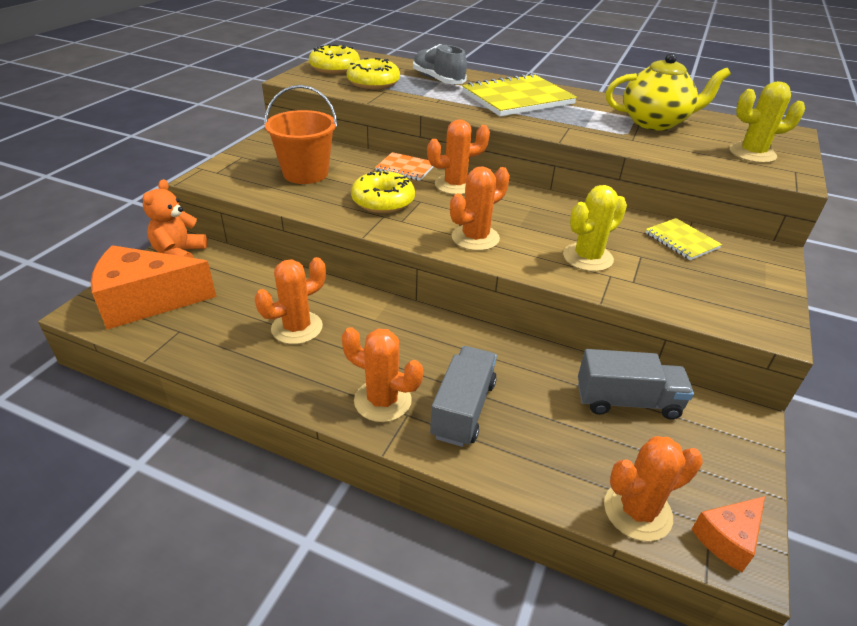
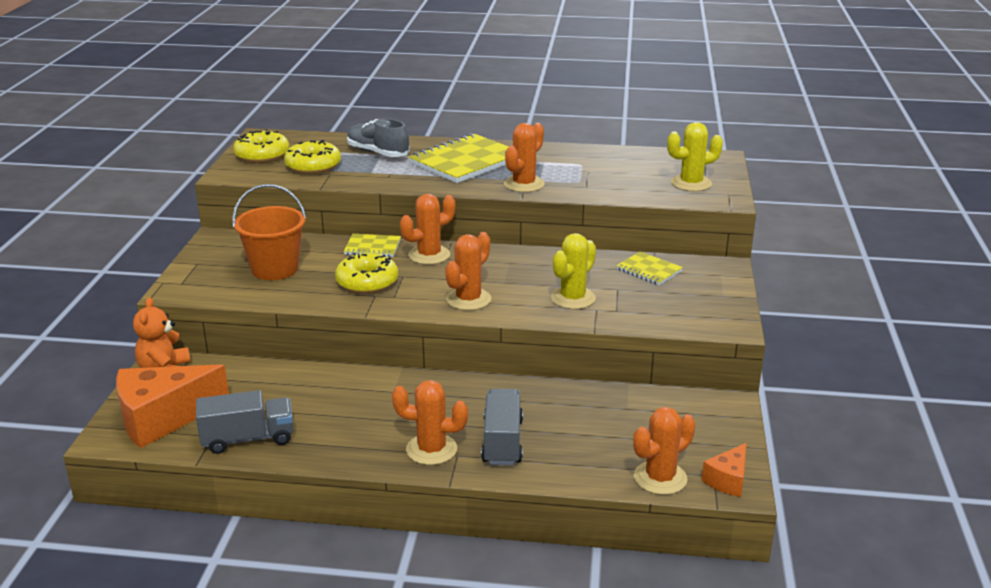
camera: 15 degrees left, 10 degrees down
(297, 328) = (324, 411): orange cactus -> orange cactus (524, 184)
(405, 168) = (372, 247): orange notebook -> yellow notebook
(627, 401) = (634, 409): grey truck -> grey truck (248, 439)
(655, 123) = (601, 167): yellow teapot -> none

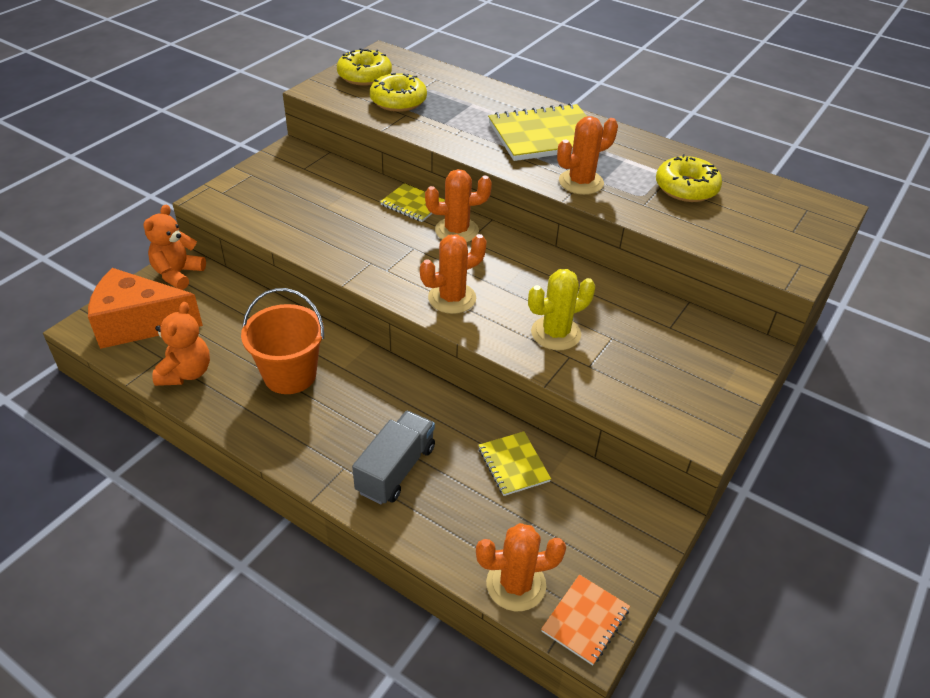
camera: 25 degrees right, 15 degrees up
(248, 439) = (186, 373): grey truck -> orange teddy bear
(275, 269) = (309, 202): orange bucket -> orange bucket (290, 375)
(367, 282) = (376, 244): yellow donut -> yellow donut (686, 188)
(377, 153) = (470, 101): grey shoe -> none
(431, 449) = (326, 451): orange cactus -> none
(649, 270) = (664, 324): yellow notebook -> yellow notebook (513, 465)
(691, 183) = (767, 235): yellow cactus -> none
(728, 480) = (585, 620): orange cheese -> orange notebook

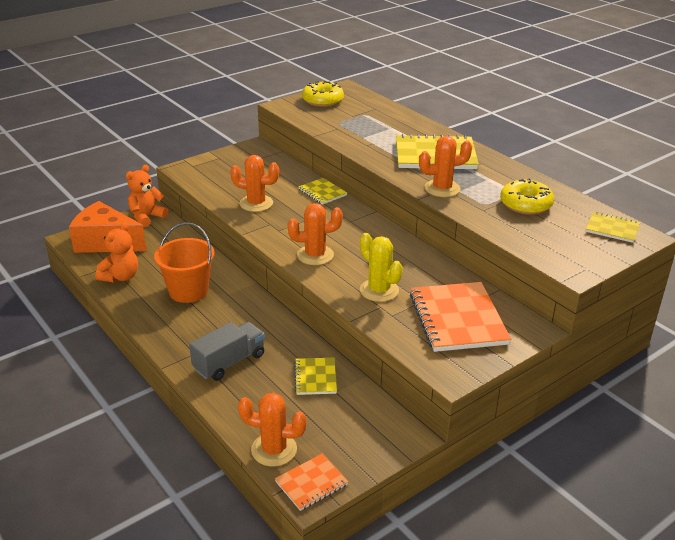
camera: 20 degrees right, 10 degrees down
(398, 101) = (337, 119): yellow donut -> none
(456, 231) = (345, 214): orange cactus -> orange cactus (256, 203)
(556, 333) = (379, 290): yellow cactus -> yellow cactus turned 60 degrees clockwise
(666, 354) = (457, 319): none -> orange notebook
(795, 204) = (612, 229): none -> yellow notebook

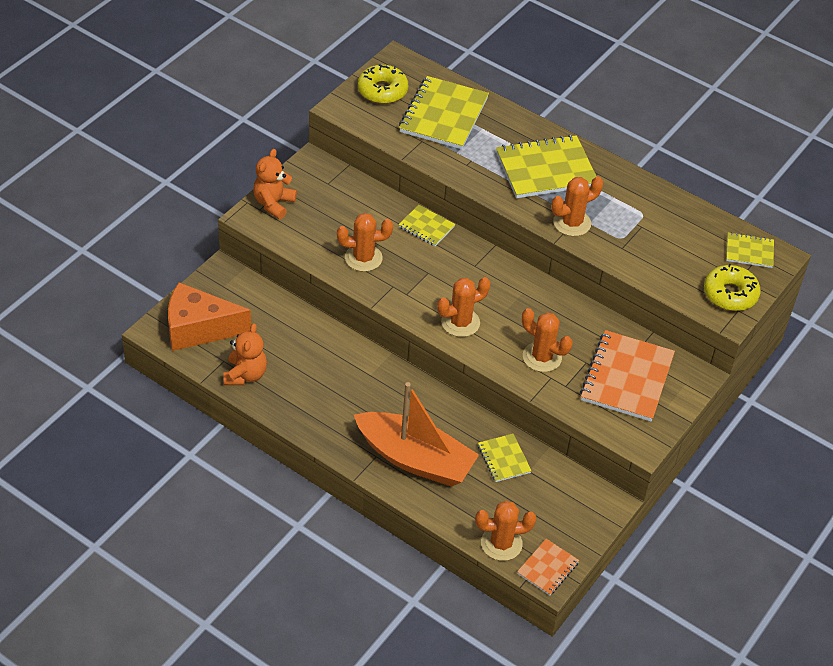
camera: 20 degrees left, 15 degrees up
(147, 217) = (222, 281): orange teddy bear -> orange teddy bear (273, 204)
(188, 291) = (328, 379): orange bucket -> none
(229, 362) = (415, 459): grey truck -> orange boat
(364, 117) = (443, 115): none -> yellow notebook
(379, 290) = (542, 357): yellow cactus -> orange cactus
(457, 319) = (626, 378): orange notebook -> orange notebook turned 45 degrees clockwise
(525, 204) = (660, 231): yellow donut -> yellow donut (730, 294)

